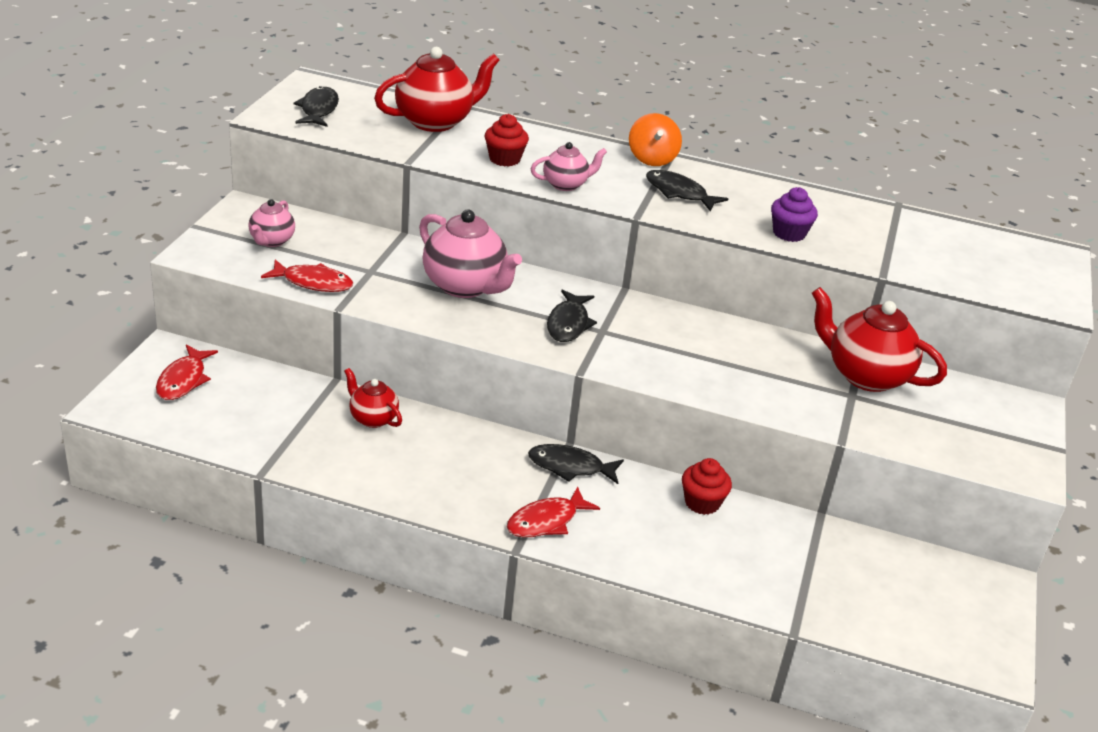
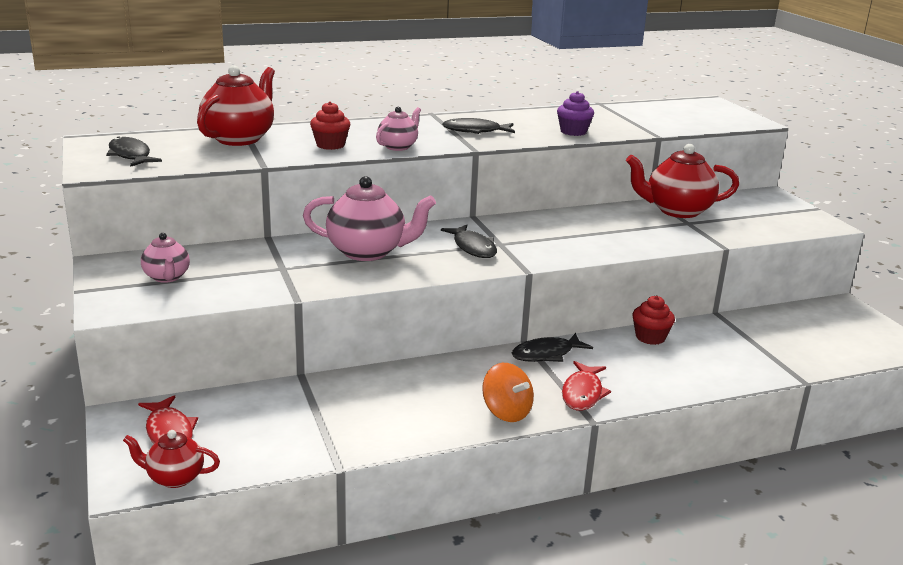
camera: 35 degrees left, 10 degrees down
(313, 282) = (248, 291): red fish -> none
(372, 418) = (369, 387): red teapot -> red teapot (174, 478)
(652, 158) = (425, 119): orange spinning top -> orange spinning top (506, 412)

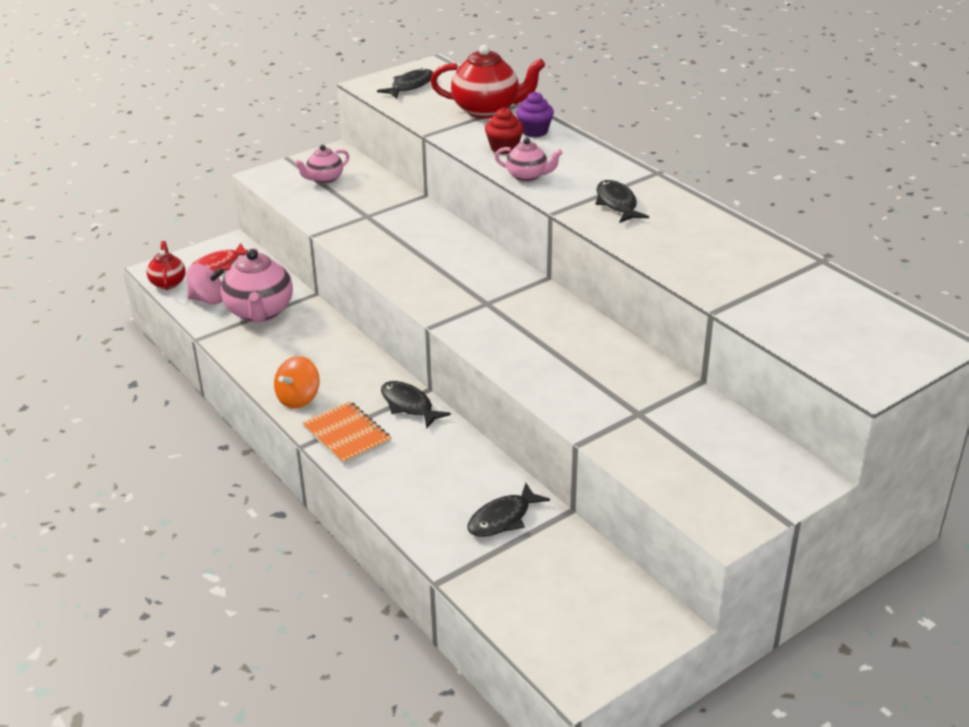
camera: 75 degrees right, 10 degrees up
(249, 449) = (208, 299): none -> pink spinning top
(368, 252) = (422, 243): pink teapot -> pink teapot (260, 312)
(473, 248) = (467, 290): black fish -> black fish (503, 518)
(573, 132) = (672, 257): purple cupcake -> purple cupcake (534, 131)
(583, 393) = (347, 435): red fish -> orange notebook
(650, 337) = (480, 466): red cupcake -> none
(677, 211) = (673, 403): red teapot -> none

